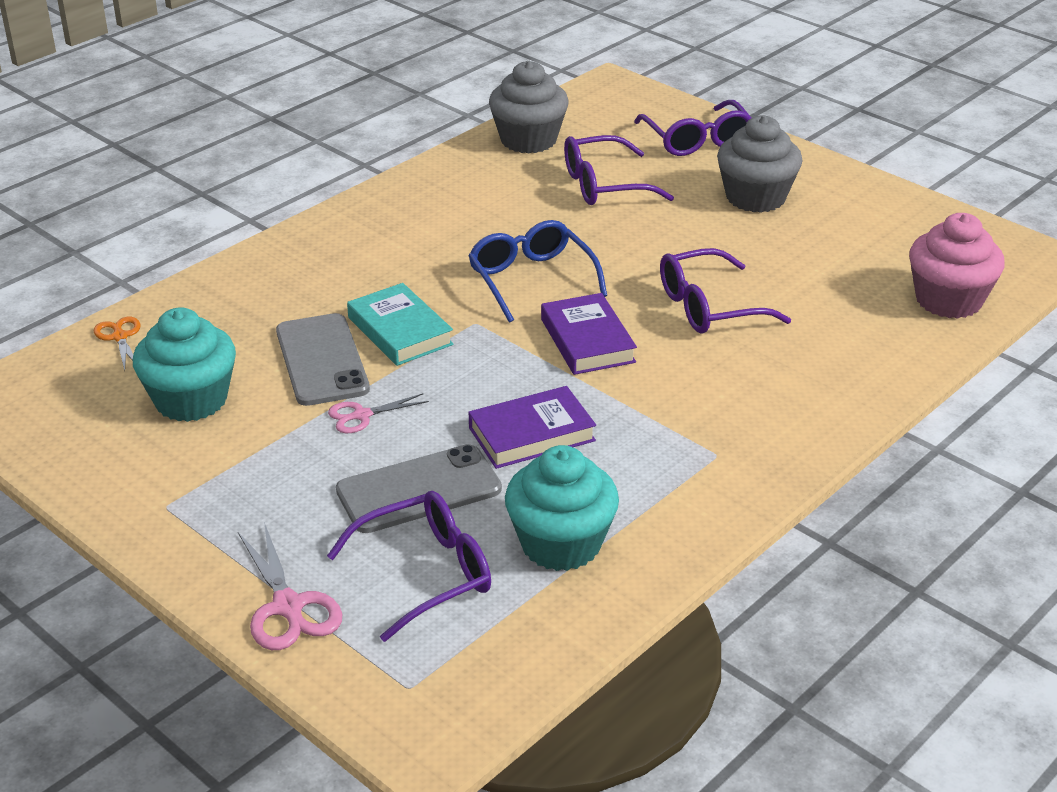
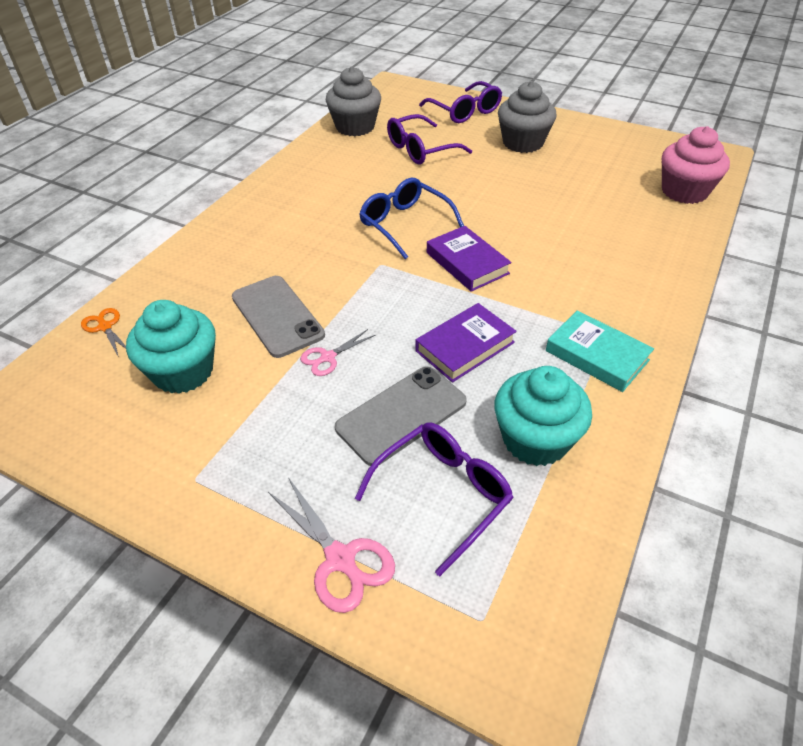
camera: 15 degrees left, 10 degrees up
(399, 331) = (327, 281): turquoise book -> turquoise book (596, 355)
(709, 307) = (536, 223): purple glasses -> none

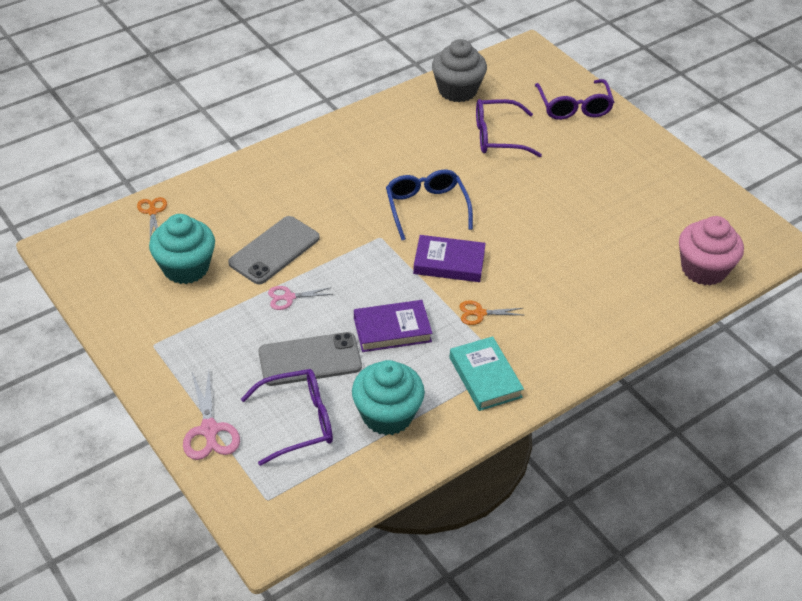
camera: 25 degrees right, 0 degrees up
(277, 316) = (274, 250): grey phone -> grey phone turned 45 degrees clockwise
(467, 263) = (449, 263): purple book -> purple book turned 75 degrees counterclockwise
(523, 143) = (599, 162): grey cupcake -> none
(535, 297) = (479, 313): none -> orange scissors

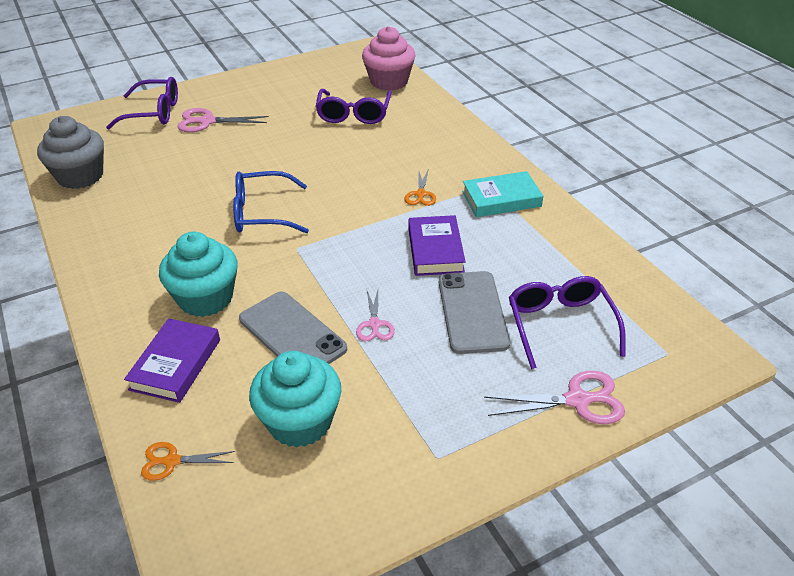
camera: 80 degrees left, 5 degrees down
(387, 415) = (548, 261): turquoise cupcake -> turquoise cupcake (205, 298)
(449, 263) = (348, 206): purple book -> purple book (176, 364)
(498, 137) = (173, 158): purple glasses -> purple glasses (354, 114)
(568, 145) = (207, 121): none -> pink scissors

